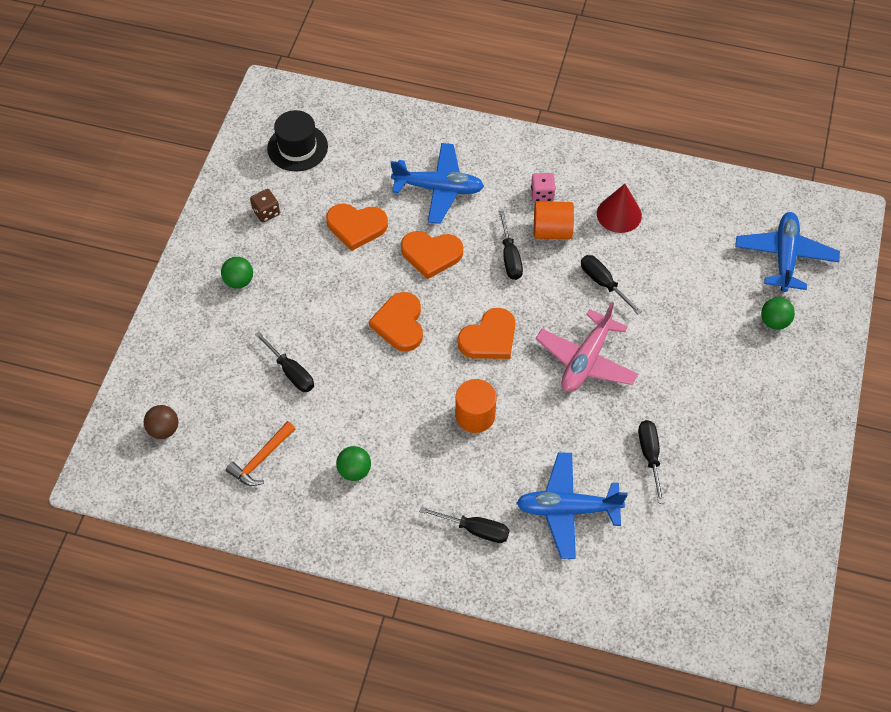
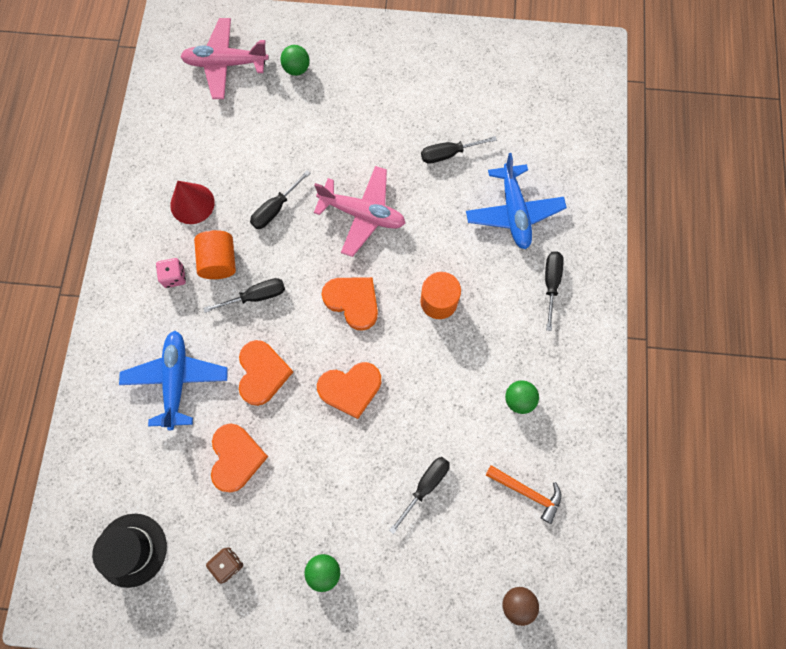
camera: 100 degrees left, 15 degrees up
(785, 256) = (225, 64): blue plane -> pink plane

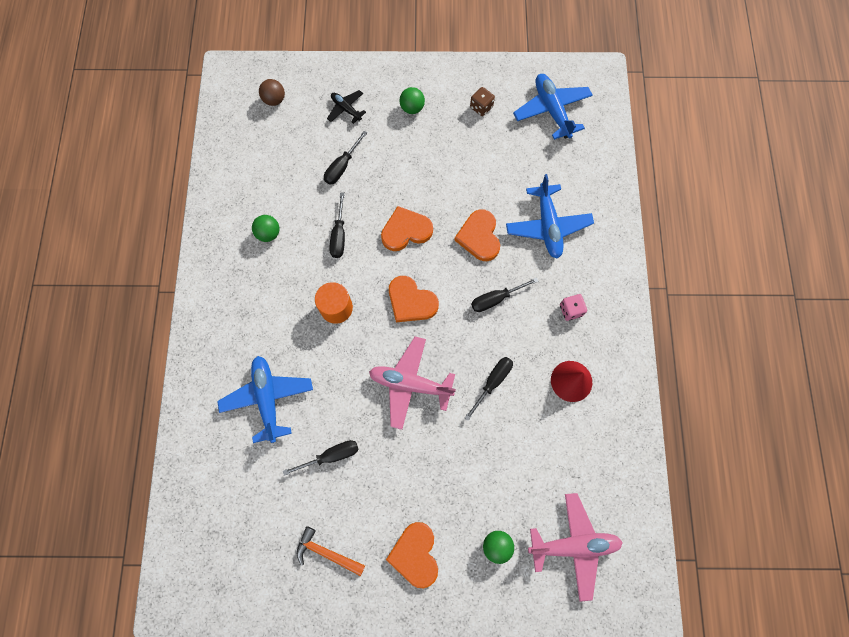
camera: 175 degrees right, 0 degrees up
(131, 550) = (551, 110): black hat -> blue plane
(219, 261) = (534, 327): orange cylinder -> none
(236, 458) = (488, 174): orange heart -> orange heart (415, 554)
(416, 578) = (346, 109): none -> black plane
(527, 492) = (264, 168): orange hammer -> orange hammer (326, 552)
(551, 283) = (237, 332): black screwdriver -> black screwdriver (339, 236)

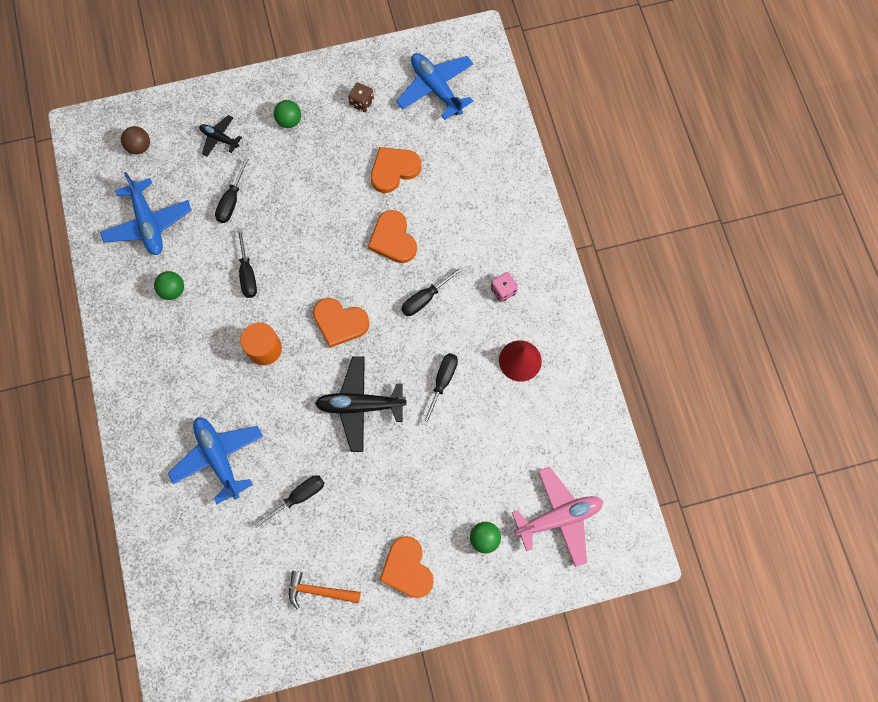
camera: 15 degrees left, 0 degrees up
(406, 231) = (316, 251): orange heart -> orange heart (394, 170)
(410, 384) = (360, 405): pink plane -> black plane
(547, 226) = (460, 210): blue plane -> blue plane (148, 223)

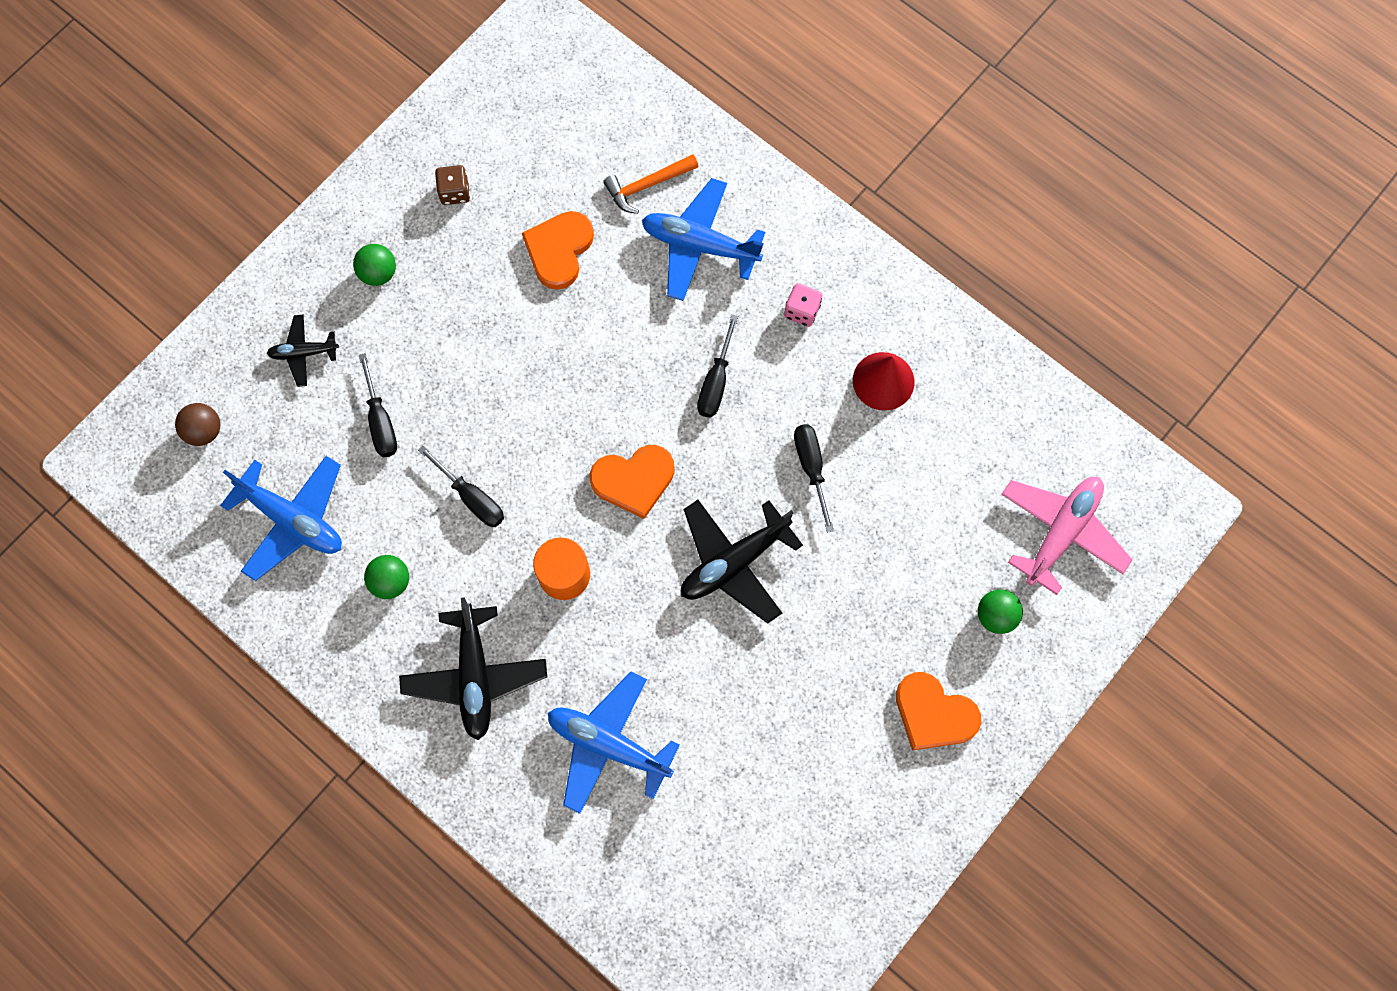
camera: 35 degrees left, 0 degrees up
(178, 371) = (475, 676): none -> black plane
(299, 496) = (743, 721): black screwdriver -> none
(319, 591) = (850, 814): orange hammer -> orange hammer (647, 185)
(393, 239) = (622, 336): orange heart -> none
(436, 88) = (535, 116): blue plane -> blue plane (699, 245)

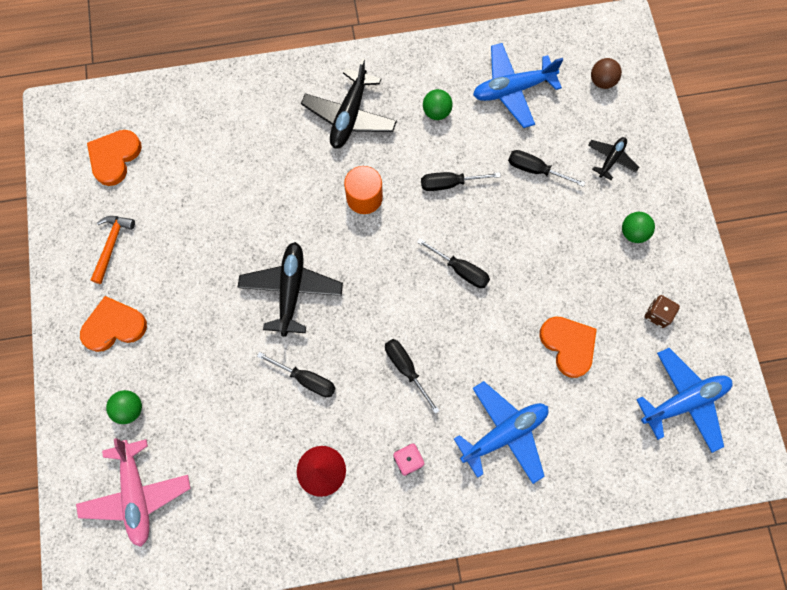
camera: 130 degrees right, 0 degrees up
(475, 676) = (349, 116): black plane -> black plane turned 105 degrees counterclockwise
(564, 409) = (461, 270): none -> black screwdriver
(608, 744) = (256, 152): blue plane -> blue plane (683, 401)
(634, 480) = (386, 274): orange heart -> orange heart (114, 157)
(647, 185) = (573, 435): orange hammer -> orange hammer (112, 245)

